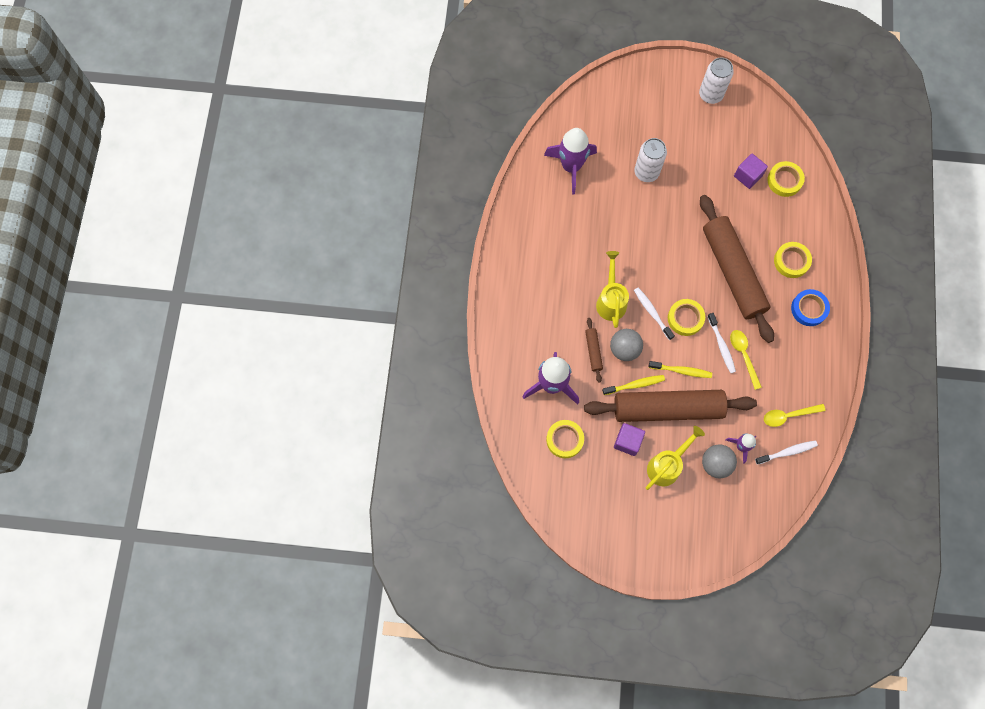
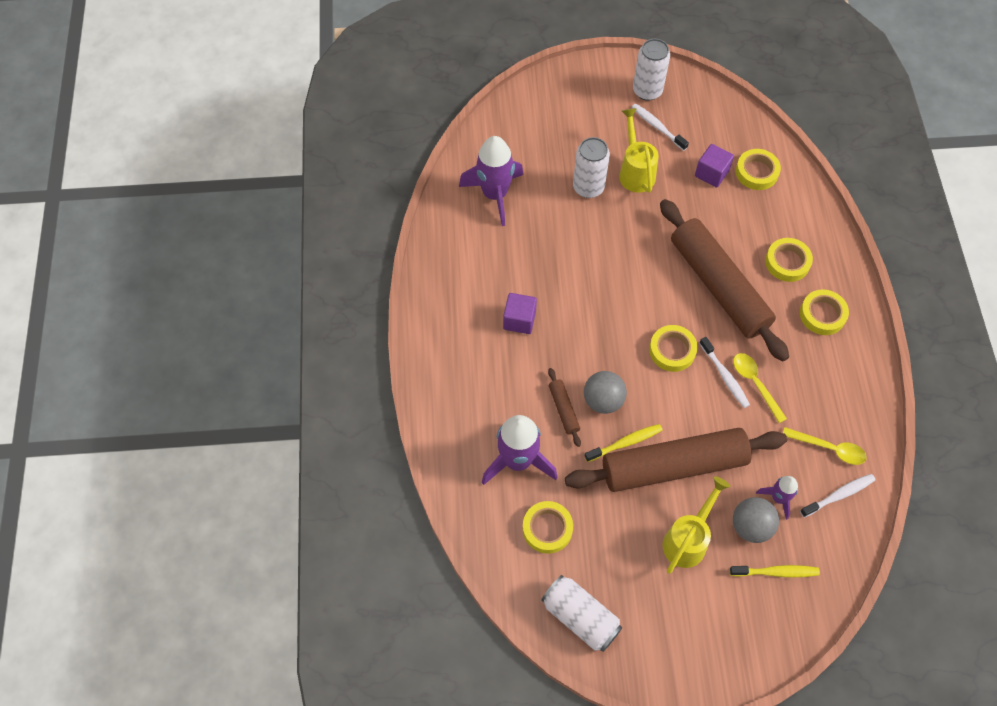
camera: 10 degrees left, 10 degrees down
(577, 508) = (580, 617): none -> white can
(611, 300) = (574, 343): yellow watering can -> yellow watering can (635, 171)
(627, 441) = (630, 517): purple cube -> purple cube (519, 320)
(652, 312) = (629, 350): white toothbrush -> white toothbrush (657, 127)
(681, 371) = (681, 415): yellow toothbrush -> yellow toothbrush (776, 572)
(788, 415) = (829, 448): yellow spoon -> yellow spoon turned 135 degrees counterclockwise
(809, 309) = (822, 314): blue tape -> yellow tape

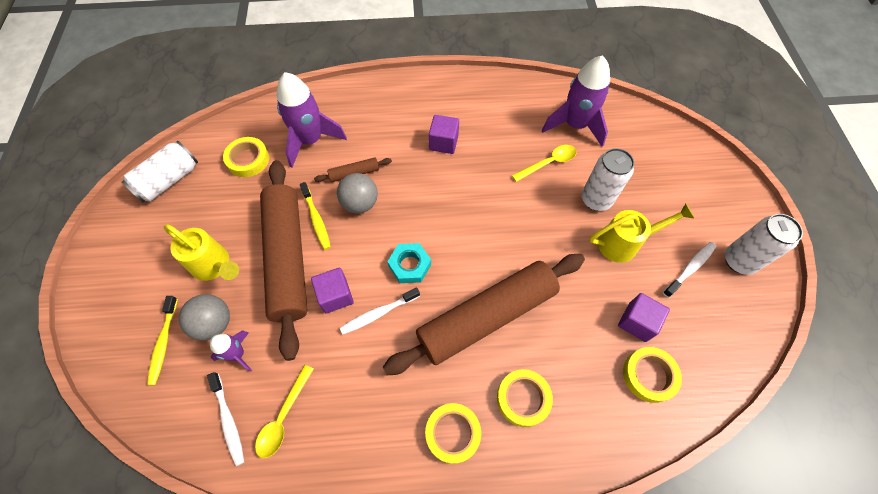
camera: 90 degrees right, 0 degrees up
(672, 350) = (410, 265): yellow tape -> turquoise nut
(710, 416) = (335, 296): none -> purple cube
(755, 384) = (367, 344): yellow spoon -> yellow spoon (548, 163)

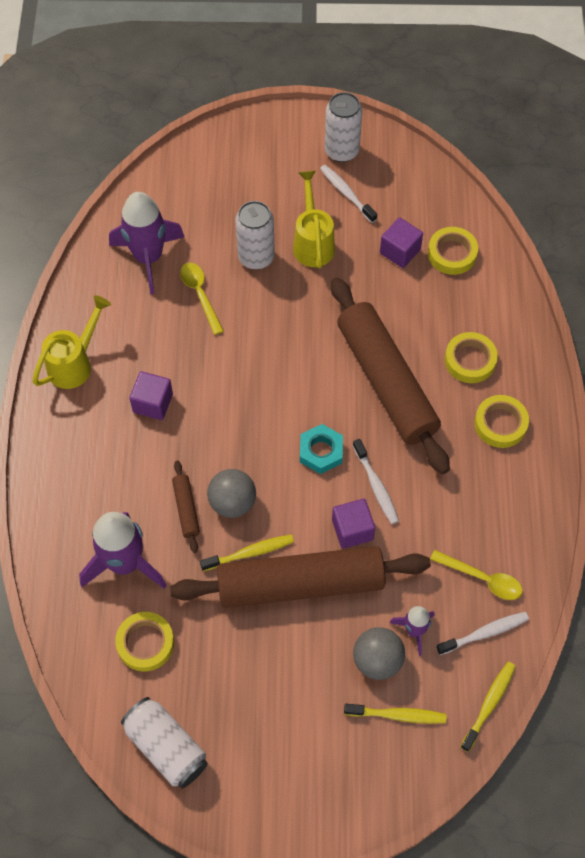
camera: 85 degrees left, 0 degrees up
(159, 427) = (489, 704): none -> yellow toothbrush
(215, 266) = (303, 669): yellow watering can -> yellow watering can (75, 363)

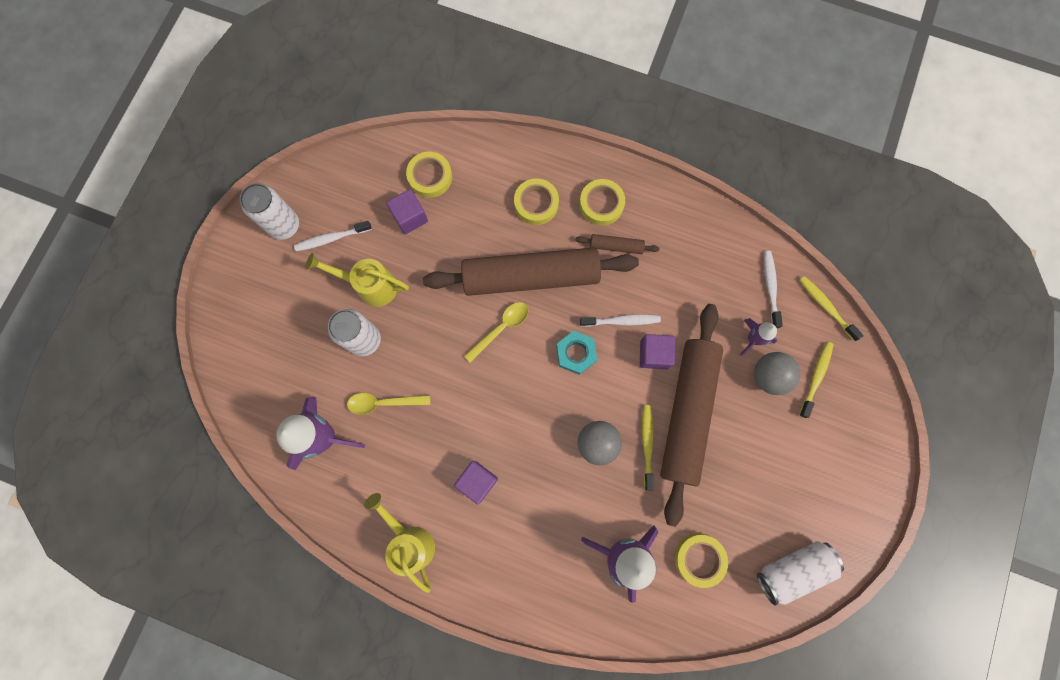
camera: 70 degrees left, 15 degrees up
(186, 509) = (589, 485): brown rolling pin -> brown rolling pin (616, 246)
(482, 578) = (726, 271): yellow spoon -> yellow spoon (501, 328)

